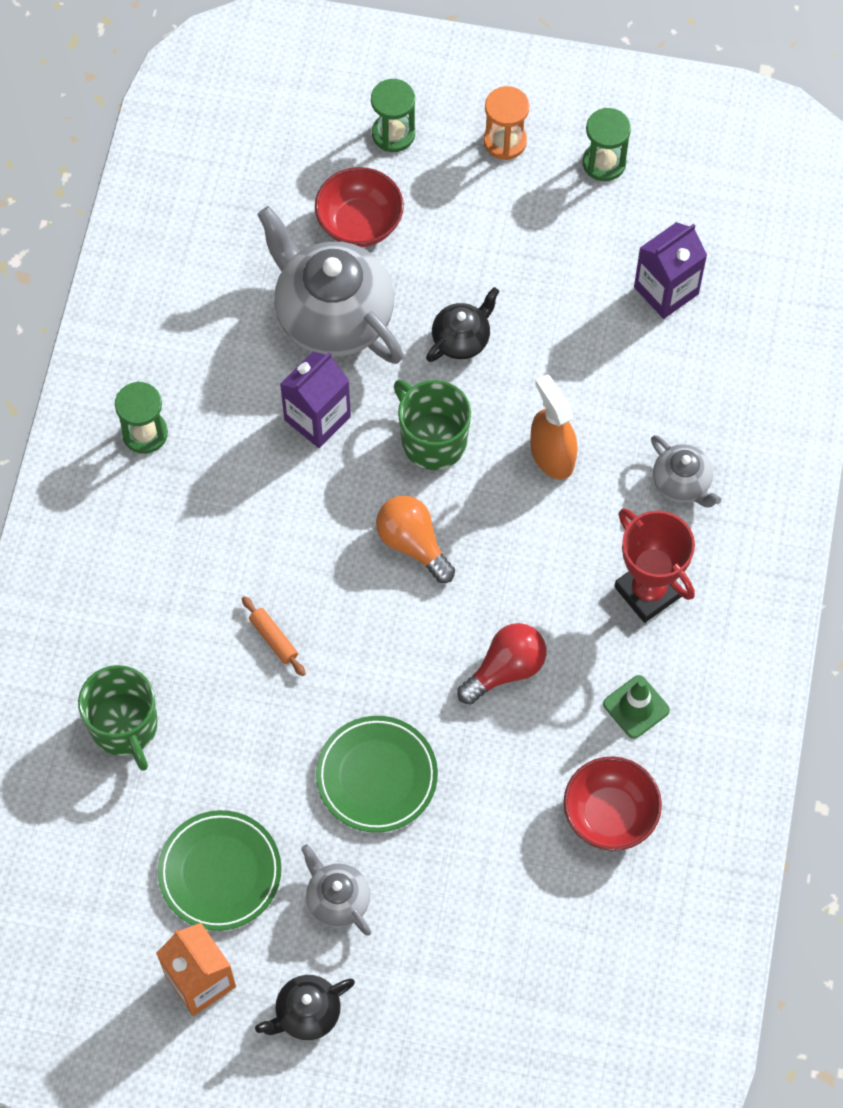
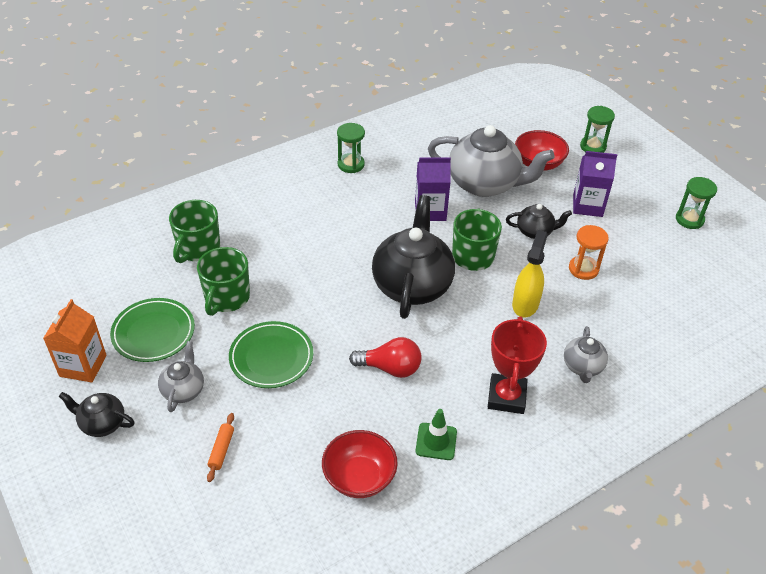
camera: 45 degrees right, 20 degrees down
(240, 755) = (226, 298): none -> green mug
(274, 639) = (302, 269): orange rolling pin -> orange rolling pin (221, 450)
(333, 316) = (484, 184): grey teapot -> grey teapot turned 105 degrees clockwise
(413, 544) = (412, 285): orange light bulb -> black teapot
(505, 141) = (645, 181): orange hourglass -> orange hourglass (583, 269)
(552, 455) = (525, 304): orange spray bottle -> yellow spray bottle
(666, 290) = (667, 286): purple carton -> purple carton (587, 205)

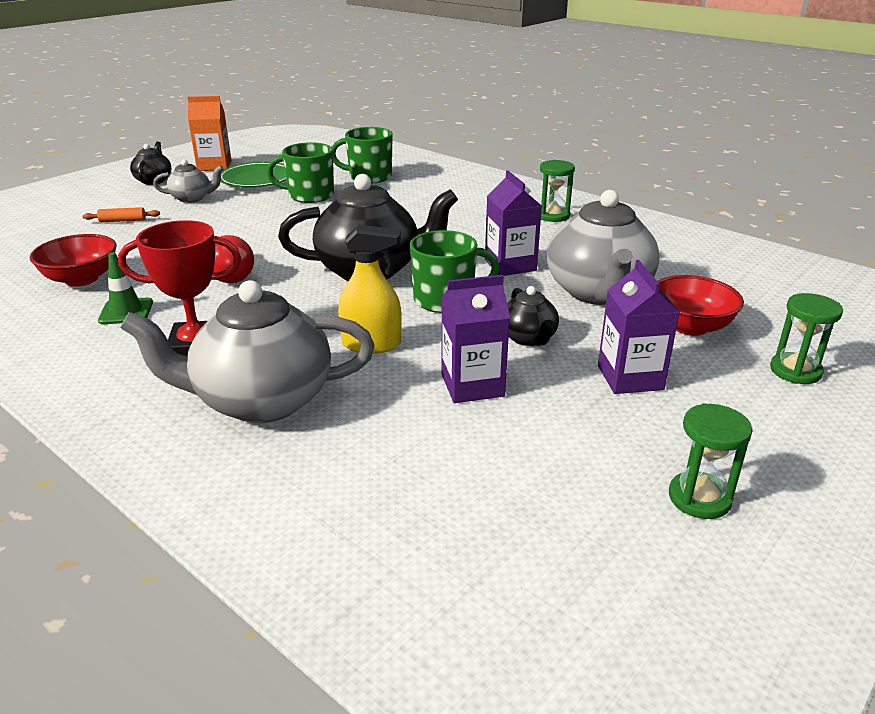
camera: 75 degrees right, 15 degrees down
(271, 357) = (237, 222): green plate -> none
(582, 367) = (262, 400): grey teapot -> grey teapot, size x2.04
(583, 269) = (472, 385): orange hourglass -> purple carton

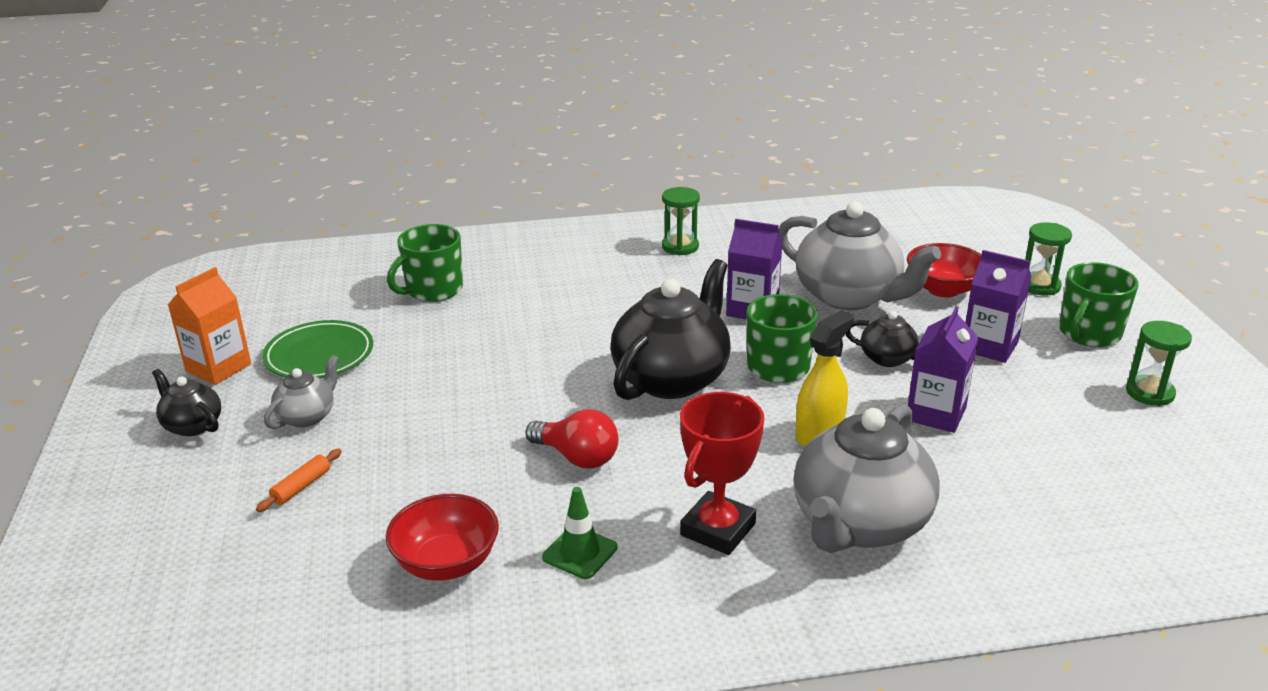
camera: 50 degrees left, 0 degrees up
(310, 195) = (428, 341): green mug -> green mug (1089, 333)

